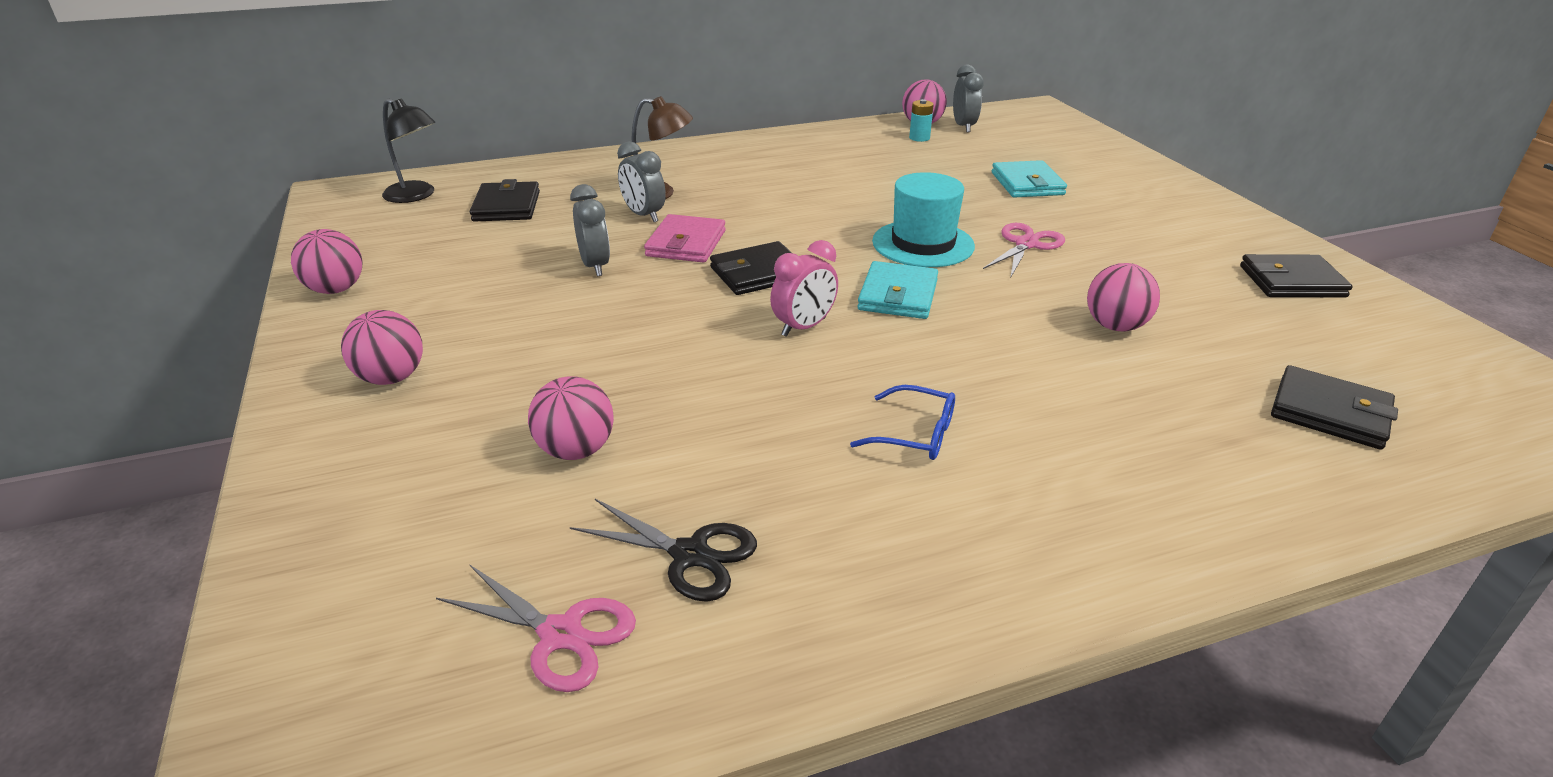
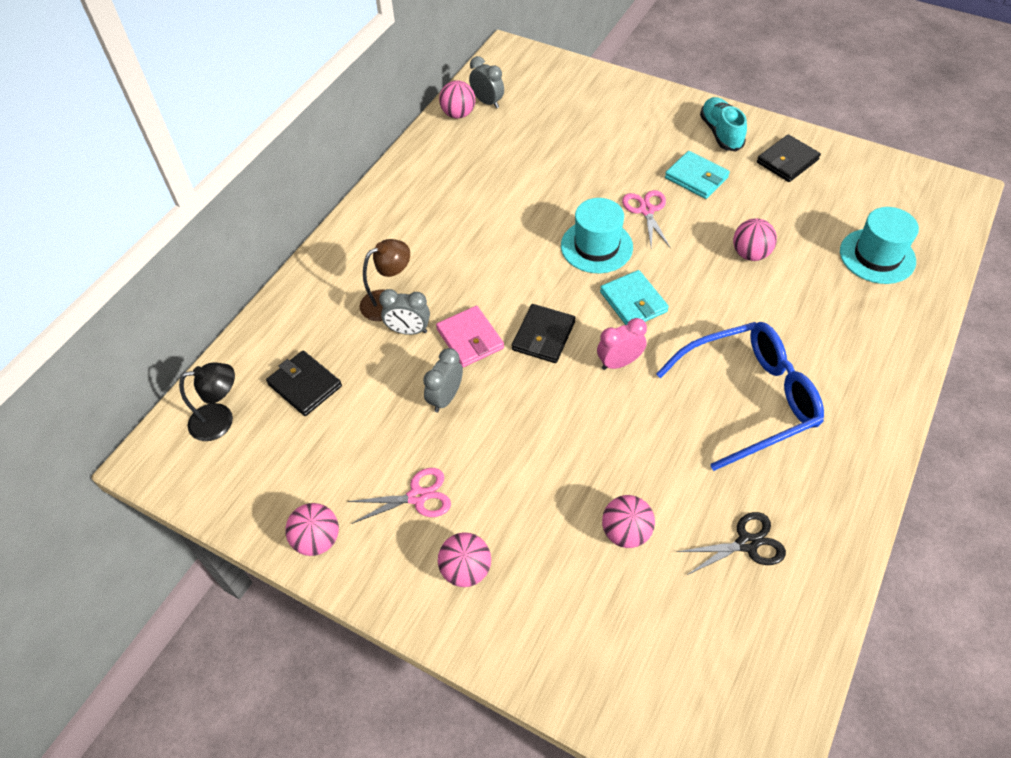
camera: 40 degrees left, 20 degrees up
(560, 634) = (752, 624): pink scissors -> pink scissors (417, 497)
(595, 266) = (445, 398): grey clock -> grey clock turned 90 degrees counterclockwise
(804, 327) = (619, 362): pink clock -> pink clock turned 120 degrees counterclockwise
(915, 434) = (749, 398): blue glasses -> blue glasses, size x2.33
(919, 138) = (475, 133): turquoise battery -> none
(1027, 184) = (588, 147): turquoise wallet -> turquoise wallet (696, 177)
(1220, 230) = (720, 133): none -> turquoise shoe
(1329, 412) = (877, 256): black wallet -> turquoise hat

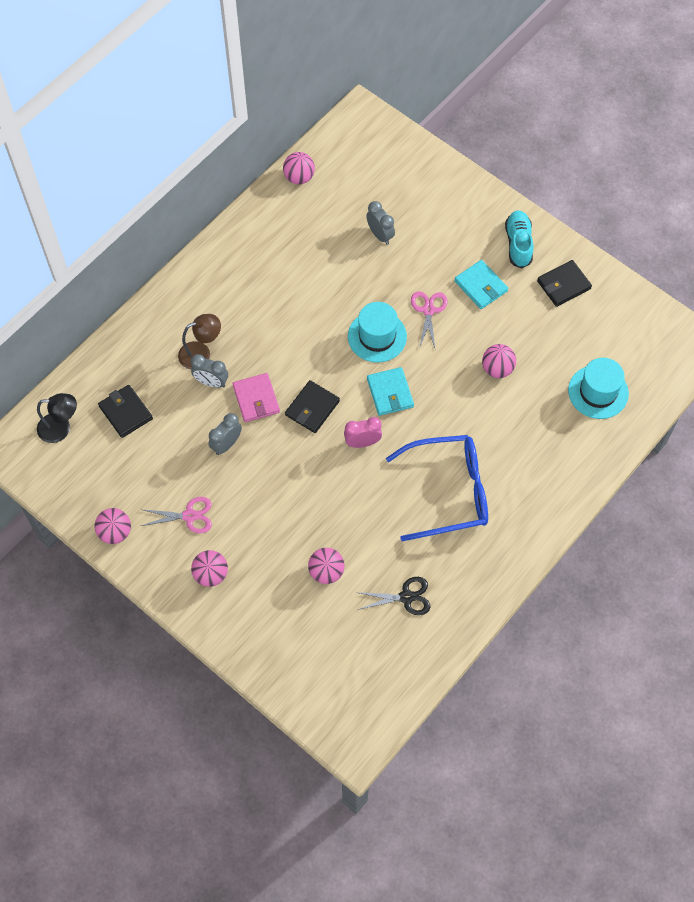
camera: 10 degrees right, 10 degrees up
(487, 102) = (327, 169): grey clock -> grey clock (380, 235)

